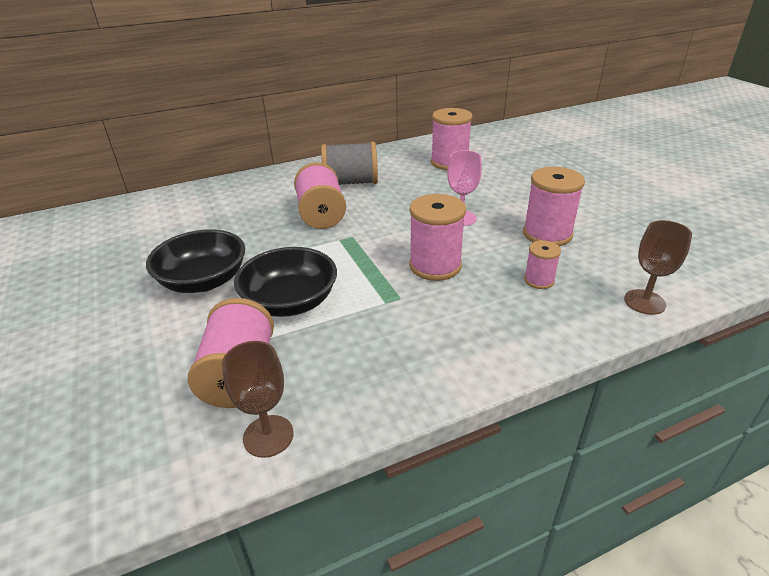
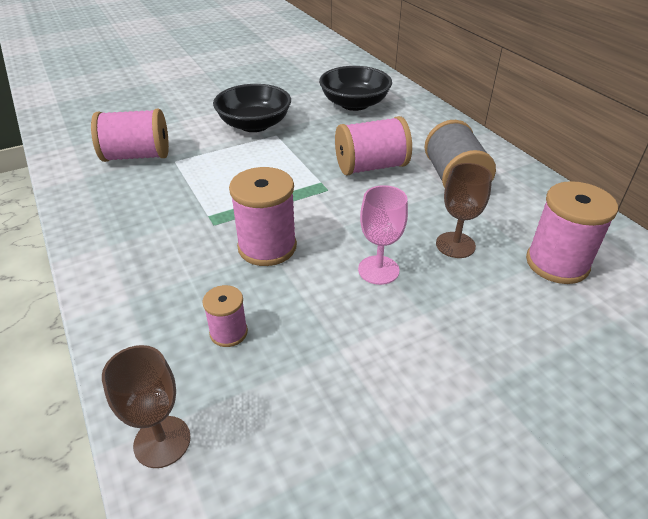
camera: 85 degrees right, 5 degrees up
(268, 436) = (74, 174): brown goblet -> brown goblet (455, 245)
(290, 302) = (218, 166): black bowl -> black bowl (354, 104)
(547, 234) = (343, 357): pink spool -> none

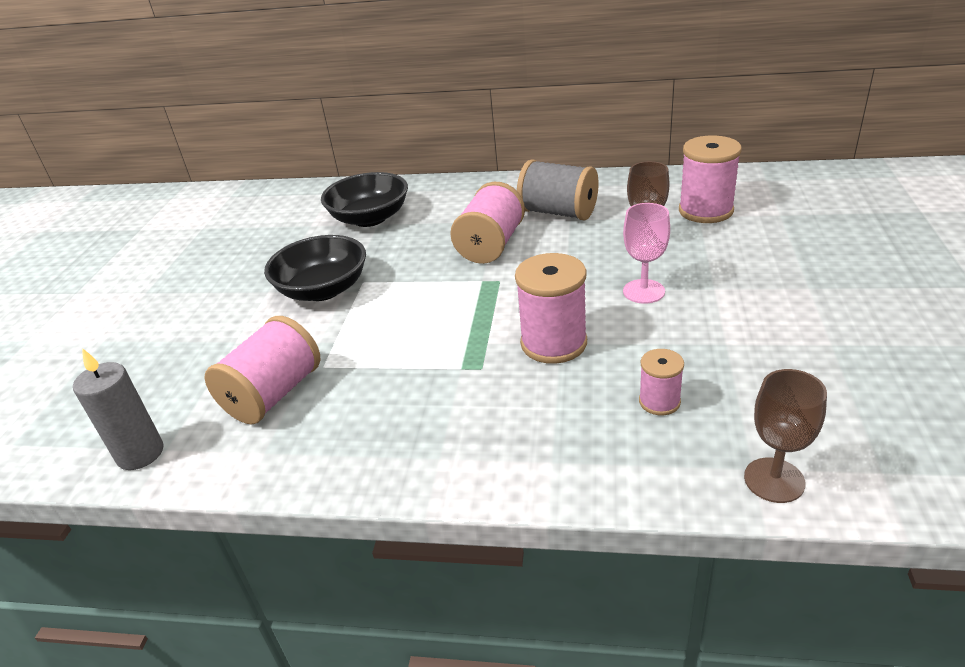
camera: 50 degrees left, 5 degrees down
(65, 139) = (140, 453): none -> grey candle

